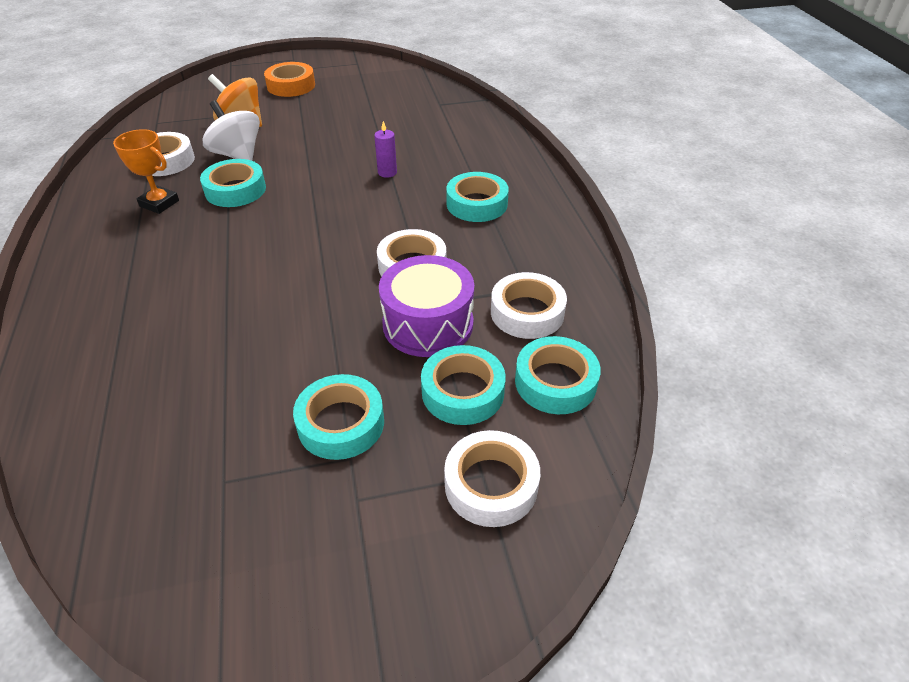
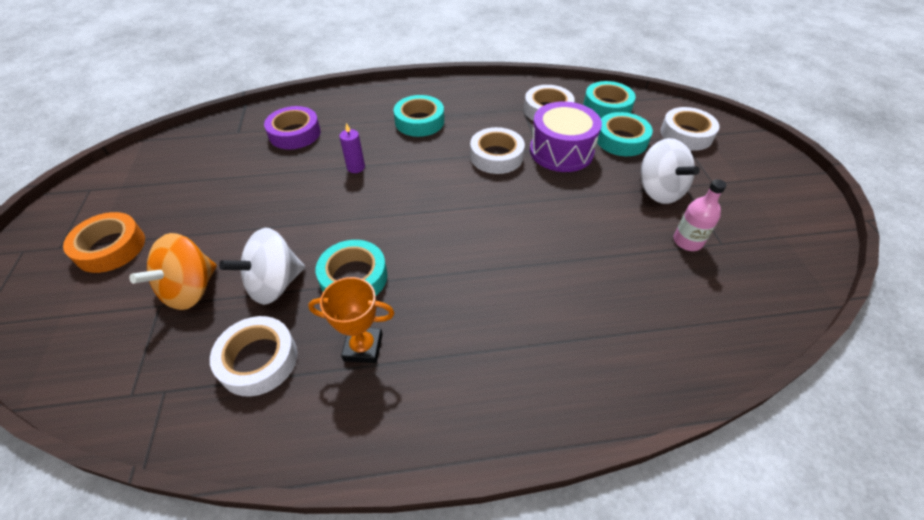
camera: 85 degrees left, 5 degrees up
(159, 203) = (363, 347): orange trophy -> orange trophy turned 60 degrees clockwise
(234, 441) = (687, 241): none -> pink bottle
(341, 423) = (659, 190): turquoise tape -> white spinning top
(441, 132) = (294, 133): none -> purple tape

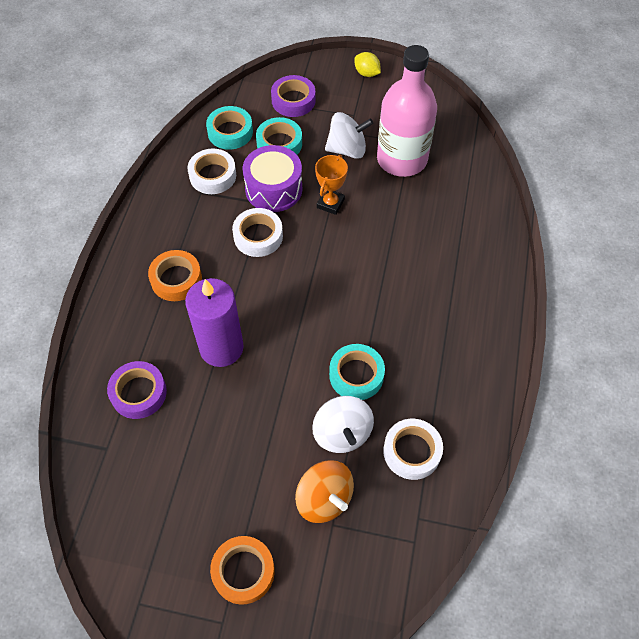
camera: 70 degrees left, 10 degrees up
(356, 167) = (221, 348): purple candle -> purple candle, size x2.47
(363, 347) = (423, 381): orange trophy -> orange trophy (330, 203)
(419, 121) = (176, 279): turquoise tape -> orange tape
(686, 134) = (293, 100): white tape -> purple tape
(687, 241) = (402, 159): pink bottle -> pink bottle, size x2.37
(785, 178) = (366, 73): none -> yellow lemon

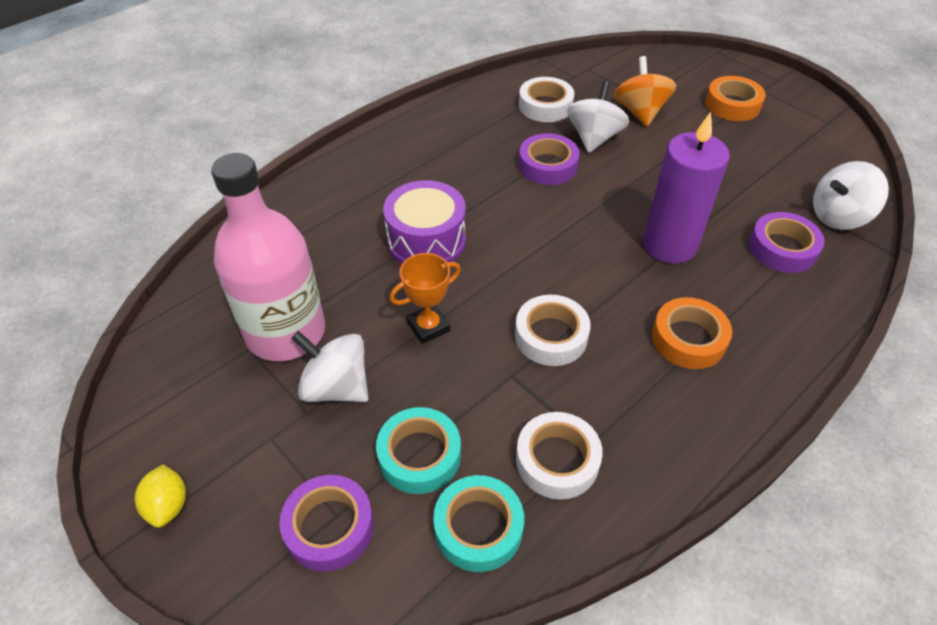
camera: 145 degrees left, 10 degrees down
(102, 457) = (838, 216): none -> white spinning top
(273, 189) = (484, 387): purple drum -> purple drum (426, 240)
(356, 375) = (548, 166): turquoise tape -> purple tape

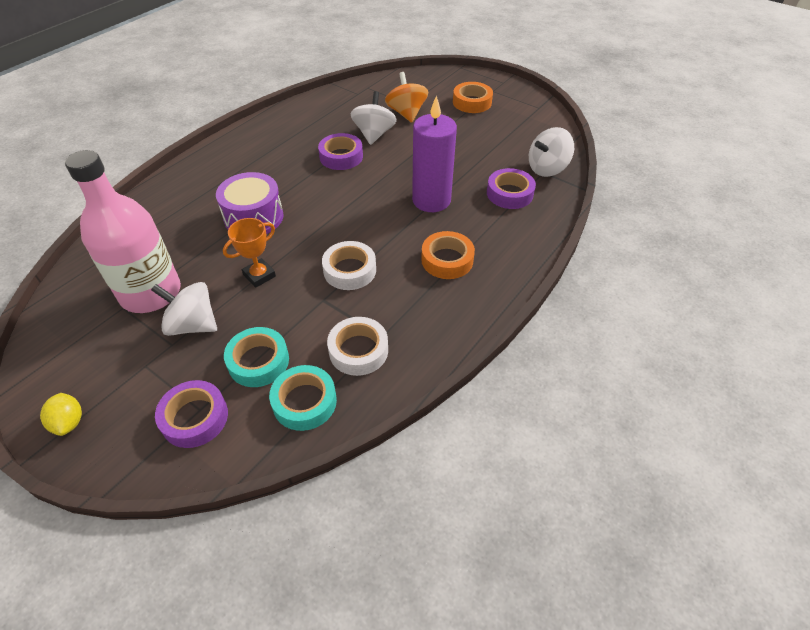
camera: 10 degrees left, 0 degrees up
(545, 106) = (337, 116): white tape -> none

